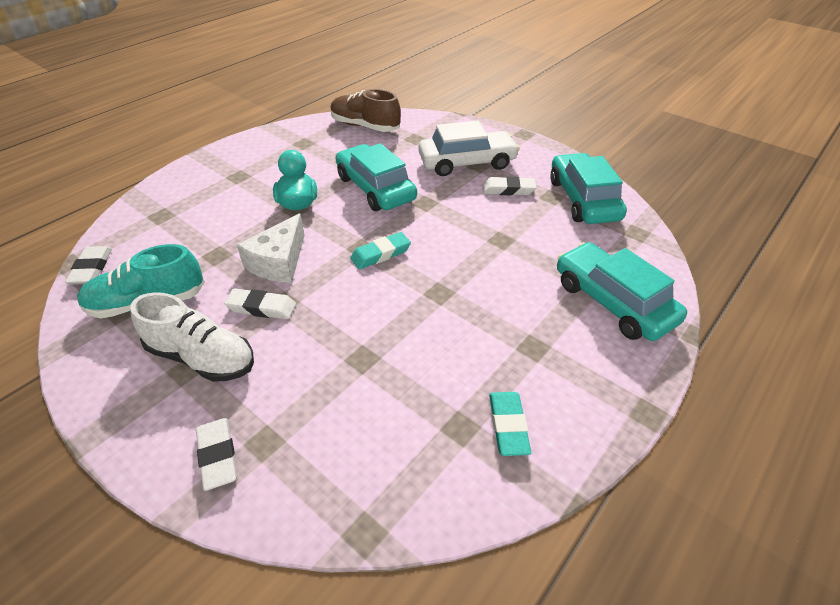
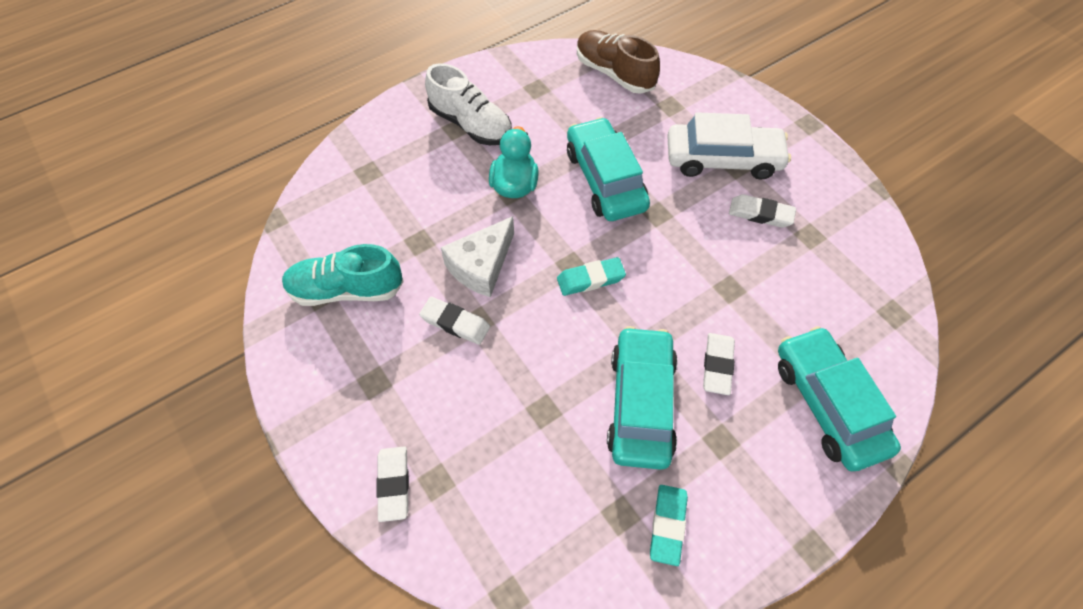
camera: 15 degrees right, 15 degrees up
(91, 269) = (295, 233): white eraser -> white eraser (717, 365)
(202, 357) = (391, 371): white shoe -> white shoe (471, 124)
(583, 199) = (847, 248): turquoise car -> turquoise car (641, 404)

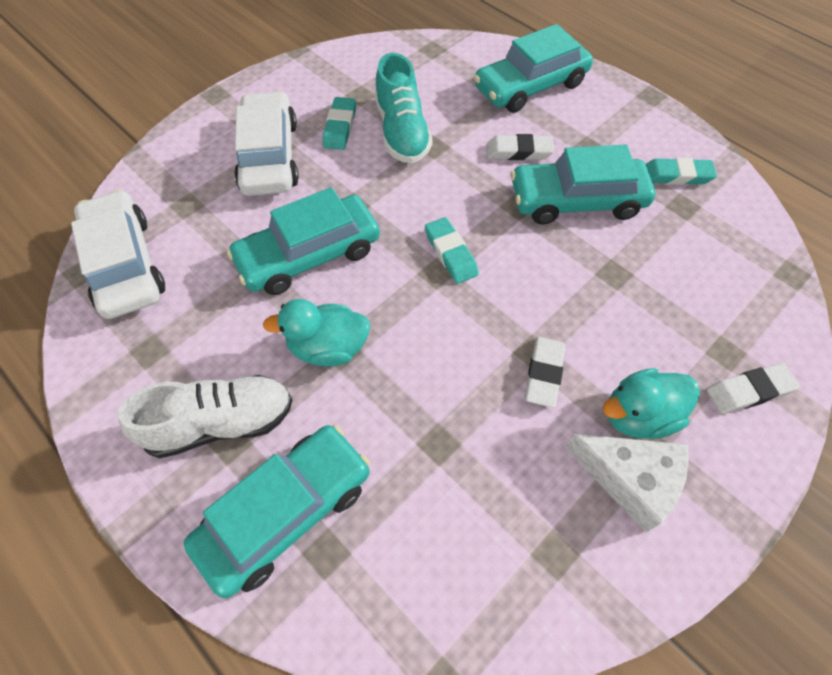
camera: 100 degrees left, 0 degrees up
(346, 290) = (536, 519): turquoise shoe -> turquoise shoe (402, 132)
(399, 154) = (286, 513): none -> turquoise car
(399, 383) = (639, 415): none -> turquoise duck
(471, 124) = (221, 423): white shoe -> white shoe turned 45 degrees clockwise
(481, 266) = (459, 362): white cheese -> white cheese (630, 480)
(614, 73) = (125, 264): brown shoe -> white car
(760, 214) = (340, 127): white eraser -> turquoise eraser

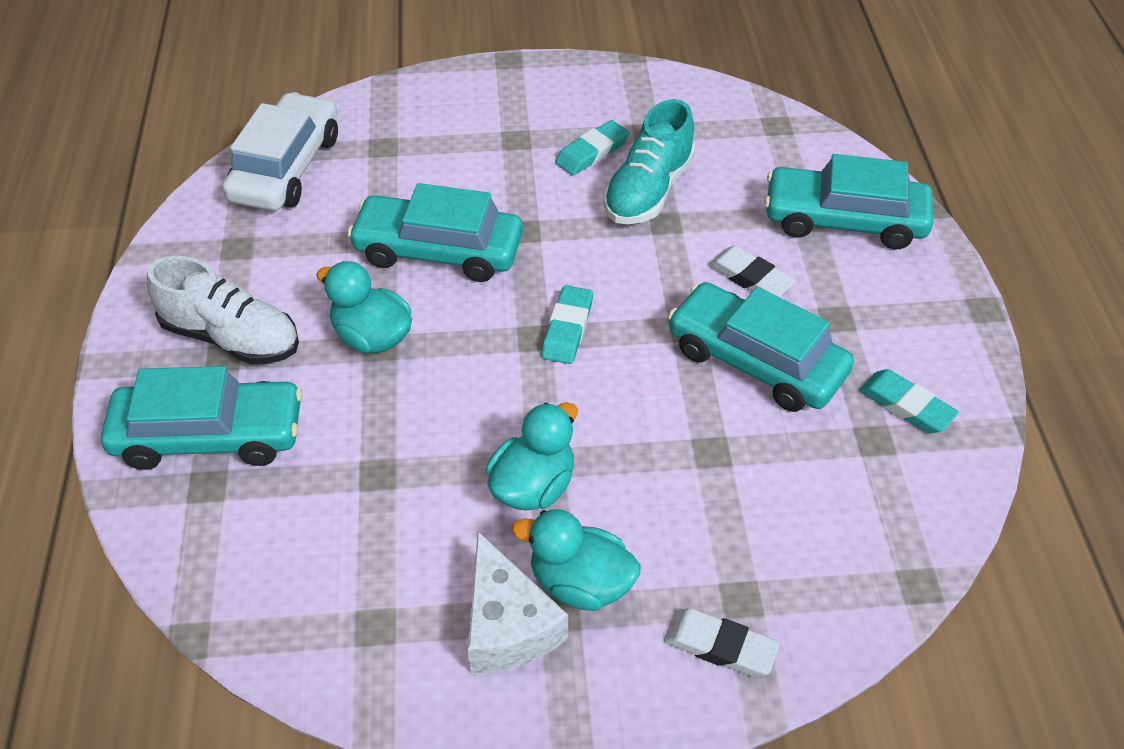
camera: 40 degrees right, 10 degrees down
(269, 156) = (497, 143): white car -> none
(544, 373) = (533, 486): white eraser -> turquoise duck

